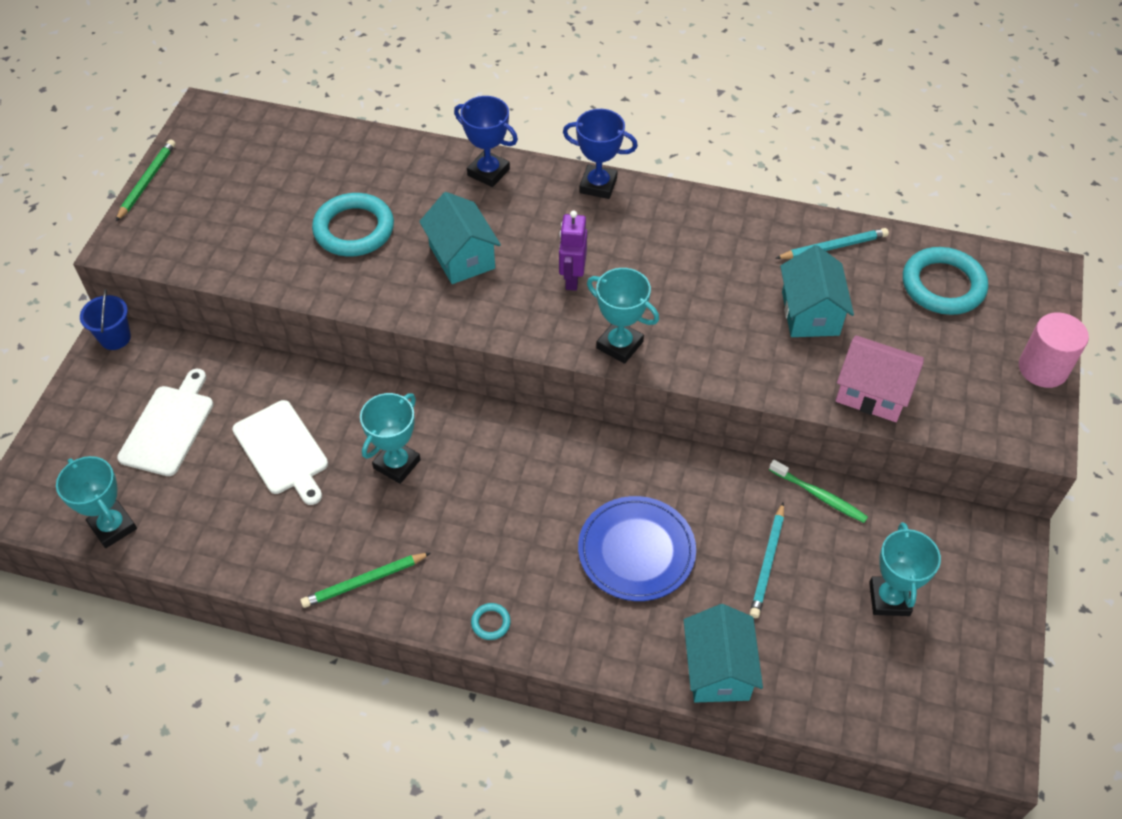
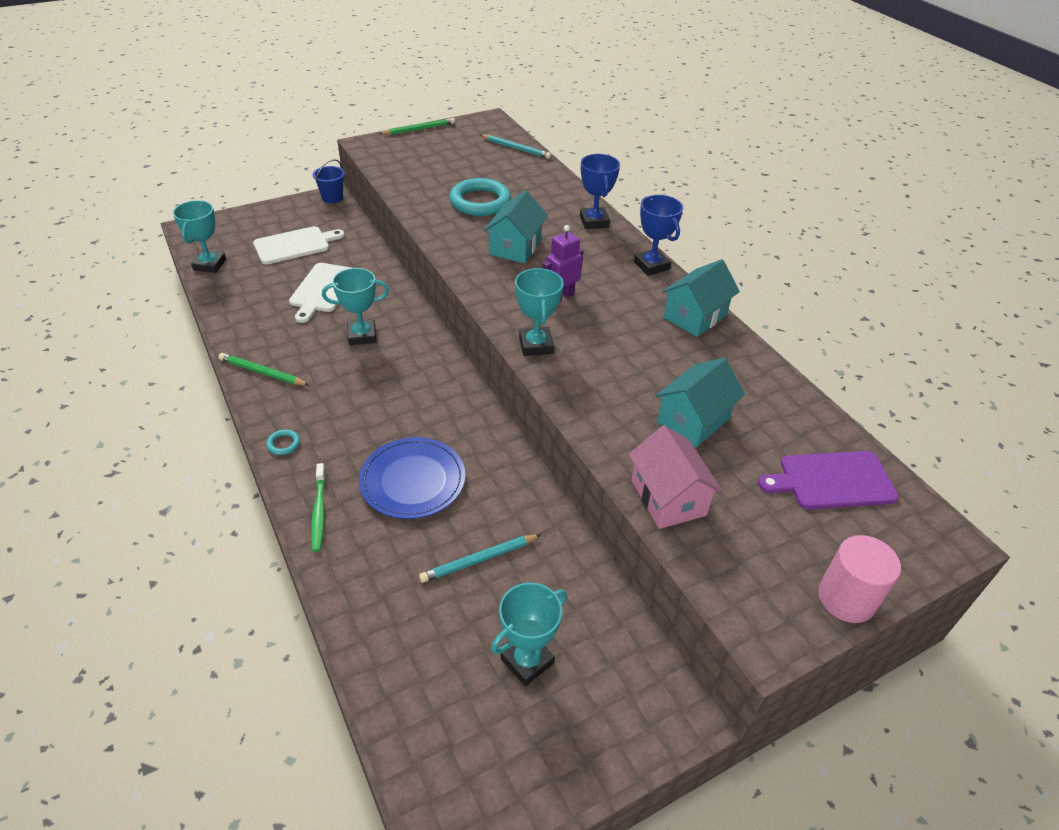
camera: 45 degrees right, 10 degrees down
(718, 669) = (355, 587): turquoise house -> turquoise house (695, 316)
(819, 496) = (574, 555): green toothbrush -> green toothbrush (319, 512)
(833, 247) = (771, 398): turquoise pencil -> turquoise pencil (516, 148)
(943, 285) = (832, 480): turquoise ring -> purple cutting board

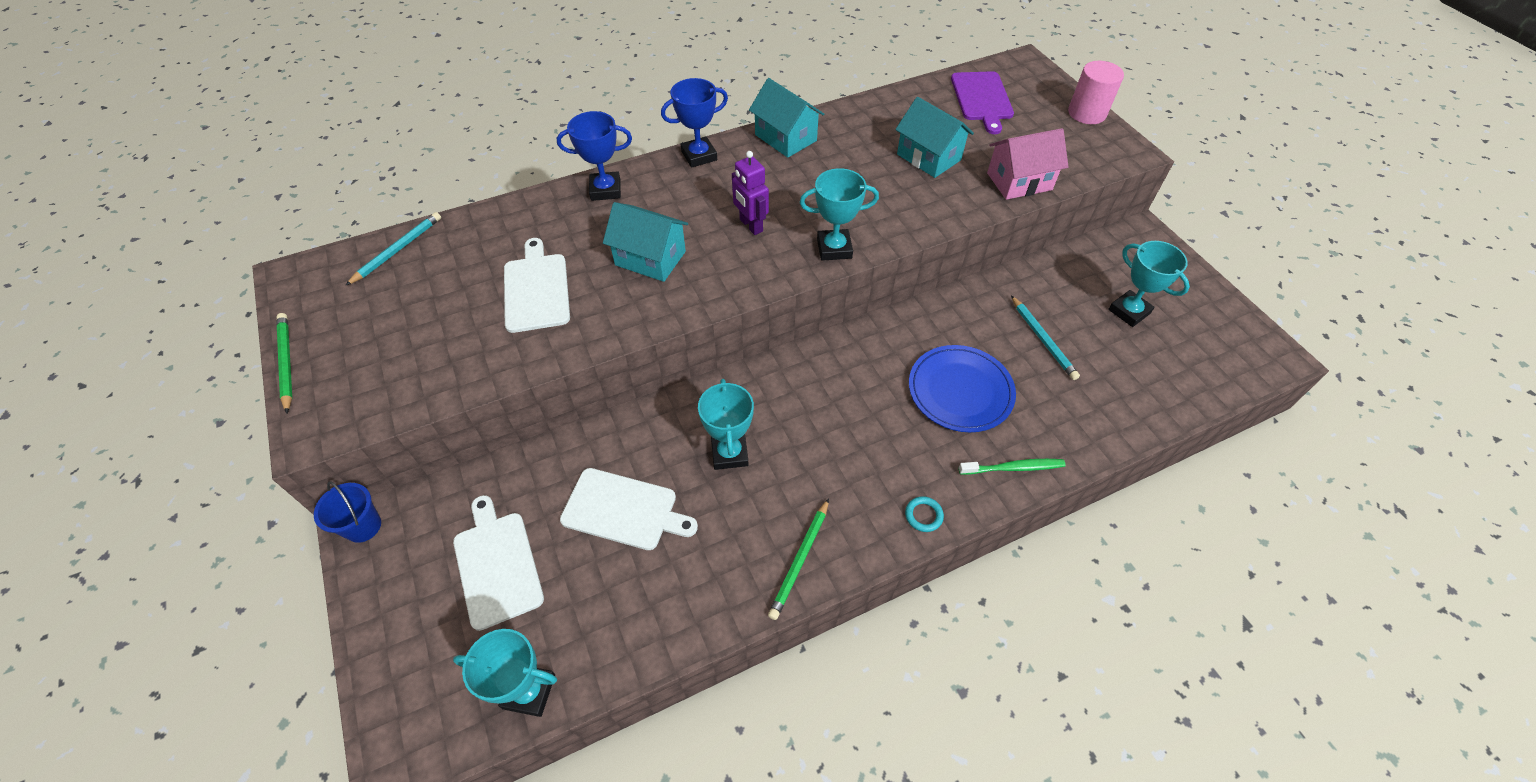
camera: 85 degrees left, 10 degrees up
(480, 202) = (536, 289): turquoise ring -> white cutting board

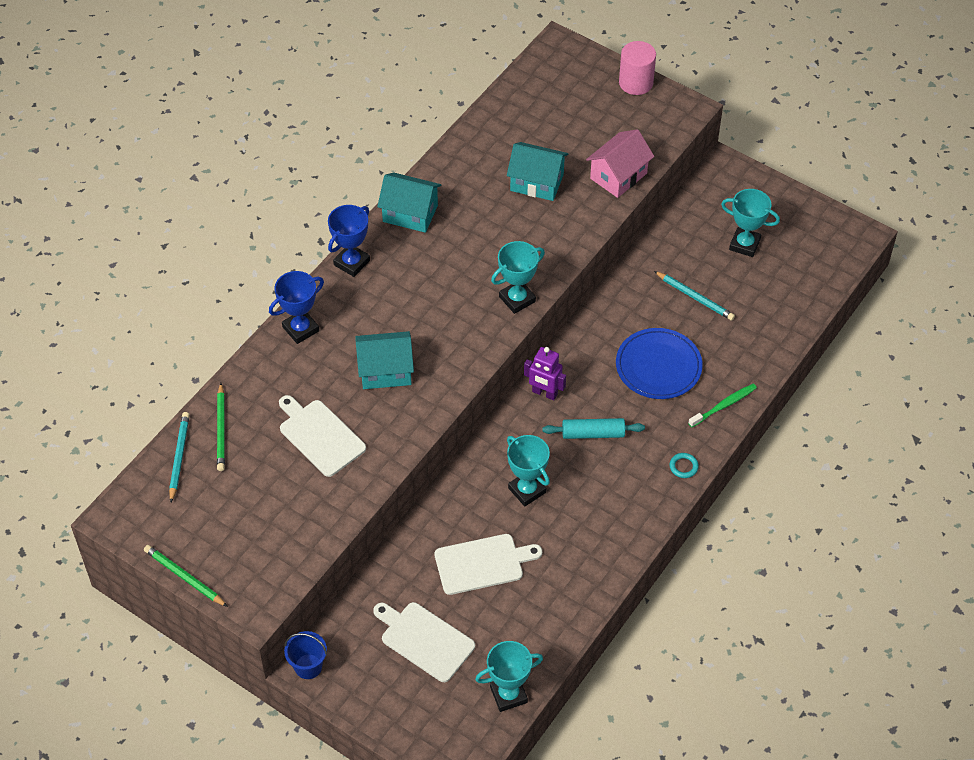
camera: 30 degrees left, 0 degrees up
(750, 225) = (441, 308): purple robot -> purple robot (544, 393)
(800, 560) = (622, 535): green pencil -> green pencil (221, 429)
(842, 427) = (593, 433): none -> turquoise rolling pin
(982, 99) = (545, 102): purple cutting board -> none

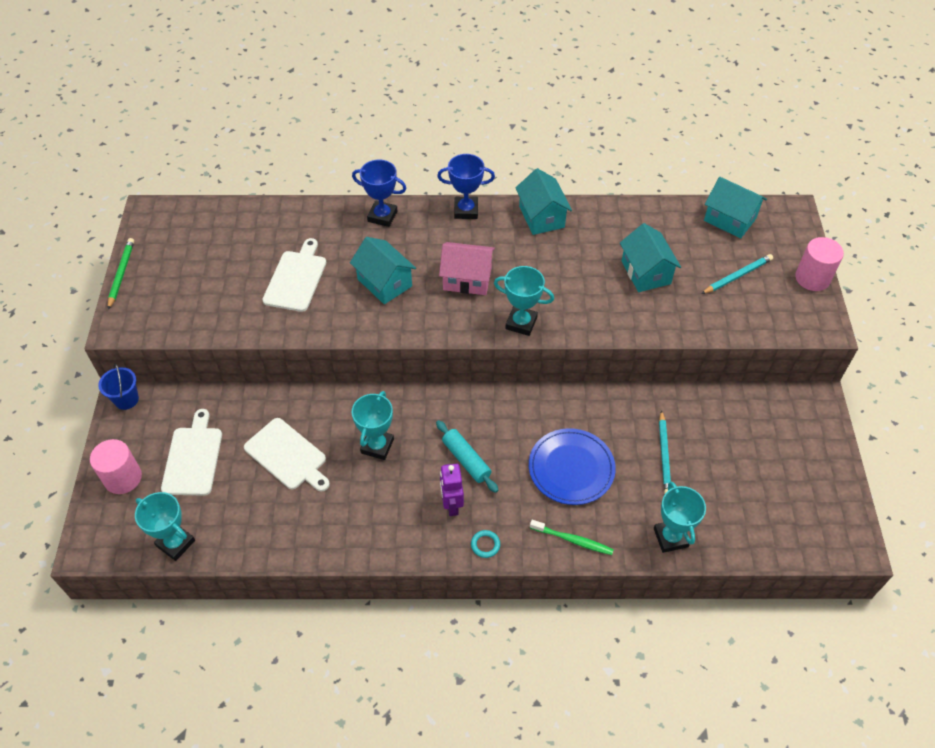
camera: 55 degrees right, 0 degrees up
(179, 457) = (221, 216): turquoise pencil -> turquoise pencil (737, 276)
(221, 429) = (261, 224): green pencil -> none
(401, 708) = (123, 478): none -> pink cylinder
(530, 91) = (730, 219): none -> turquoise house
(544, 393) = (478, 405): purple robot -> purple robot (451, 504)
(618, 176) = (706, 319): pink house -> pink house (467, 279)
(744, 244) = (753, 460): turquoise trophy -> turquoise trophy (670, 537)

